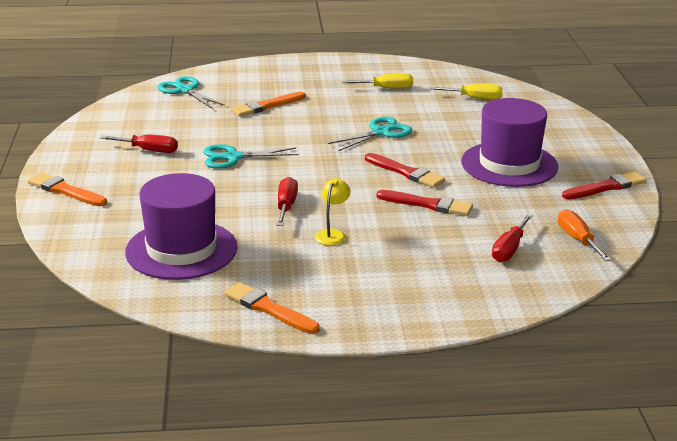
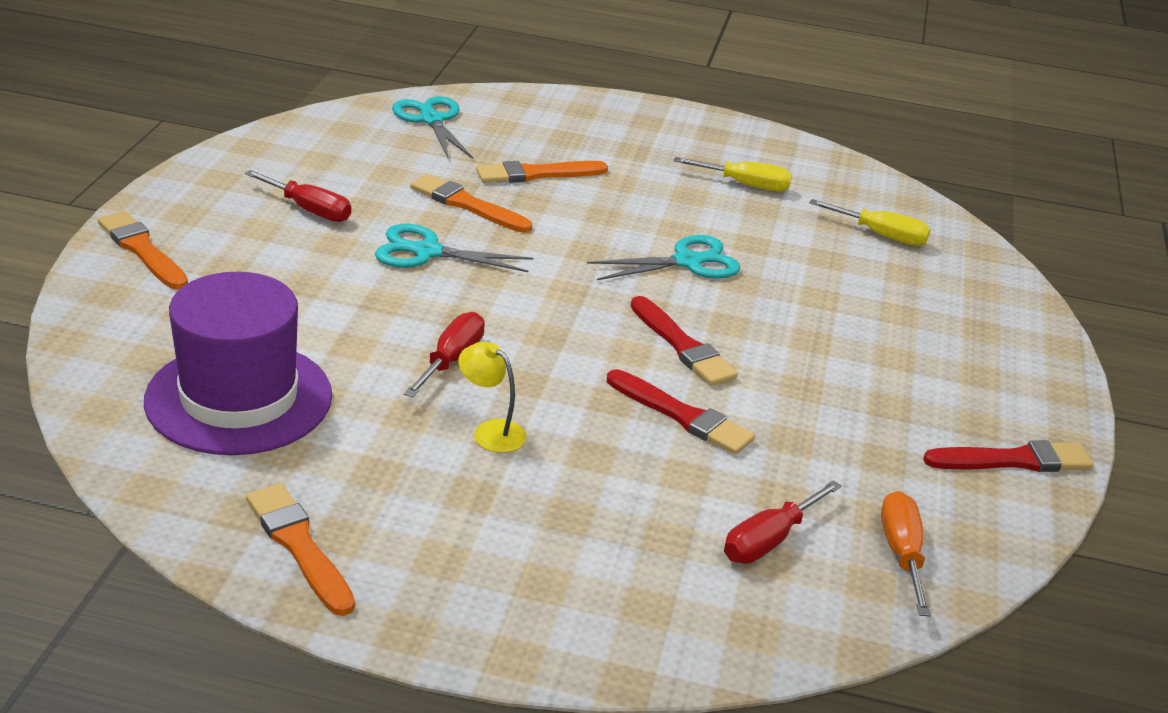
camera: 15 degrees right, 5 degrees up
(238, 129) = (467, 205): none -> orange brush
(332, 234) = (491, 431): yellow lamp -> yellow lamp turned 90 degrees counterclockwise
(509, 164) = (866, 373): purple hat -> none

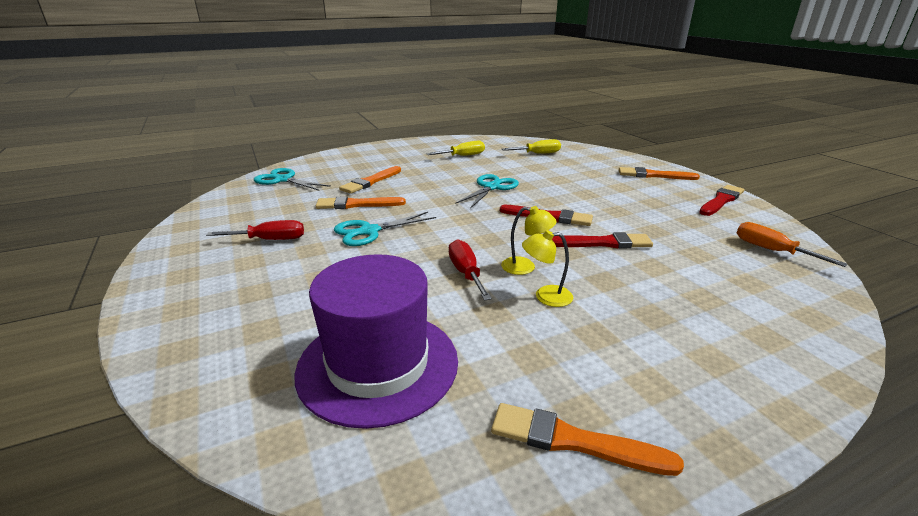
camera: 35 degrees left, 5 degrees down
(142, 250) = (174, 309): orange brush -> orange brush (654, 175)
(529, 390) = (525, 267): none -> yellow lamp
(769, 540) = (732, 274): red screwdriver -> none

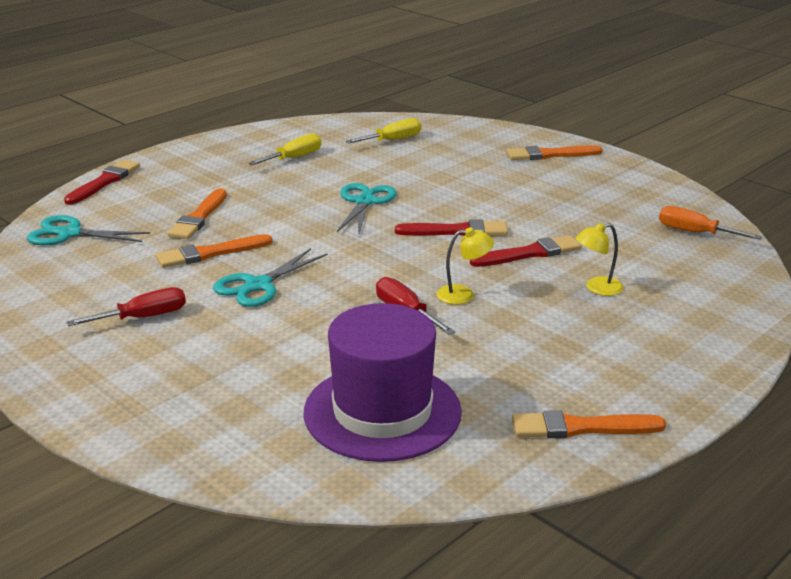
camera: 20 degrees left, 0 degrees up
(545, 296) = (500, 320): yellow lamp -> yellow lamp (597, 288)
(721, 200) = (633, 179): red brush -> red brush (104, 182)

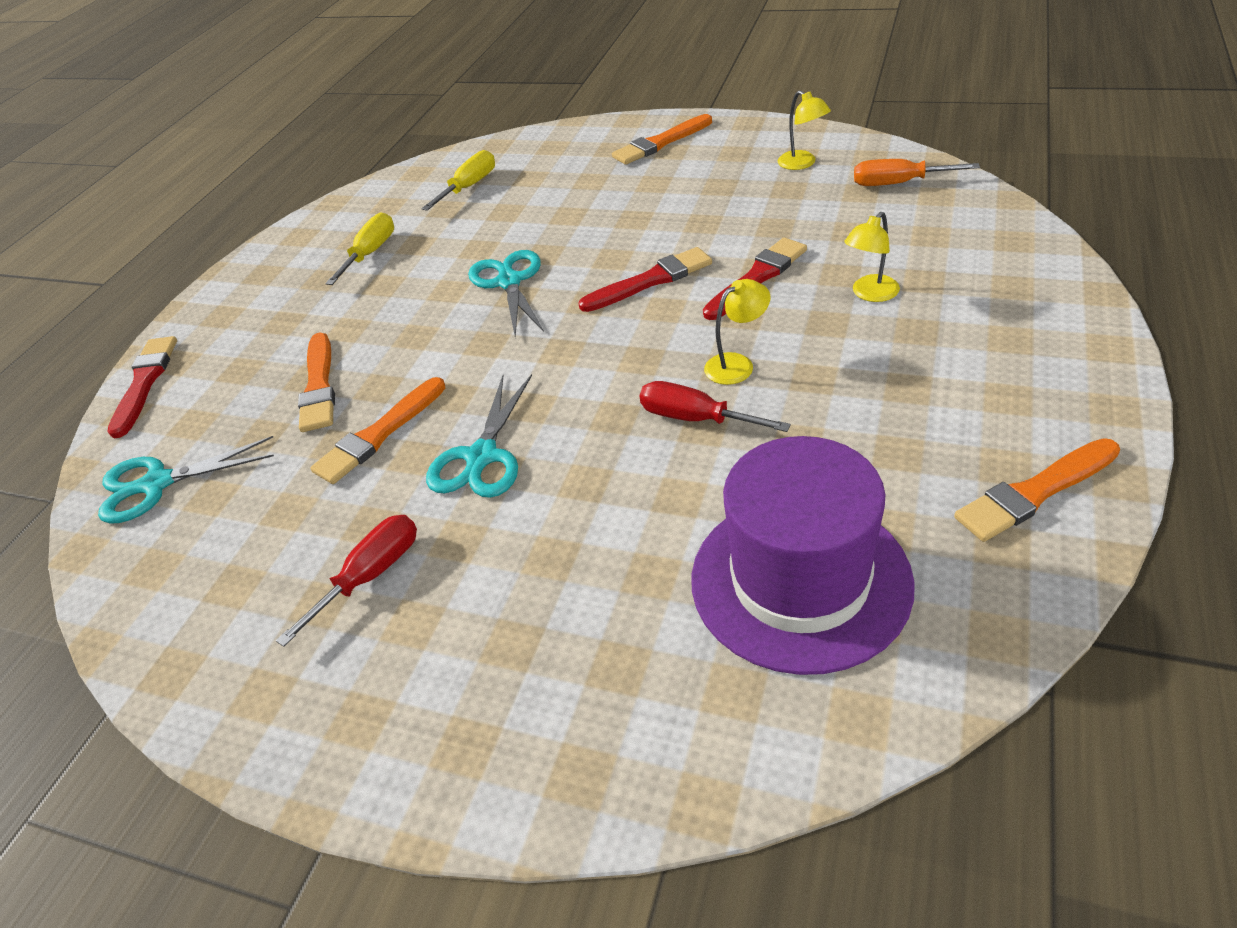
camera: 20 degrees left, 15 degrees up
(638, 199) = (802, 164): none -> yellow lamp

